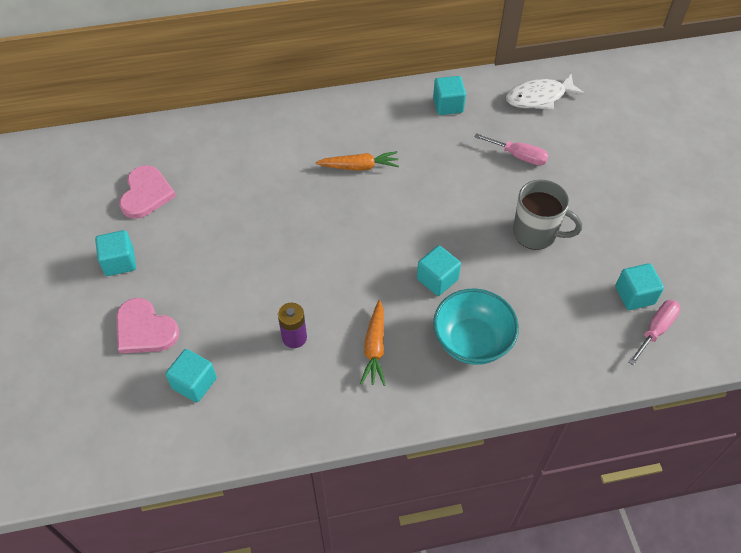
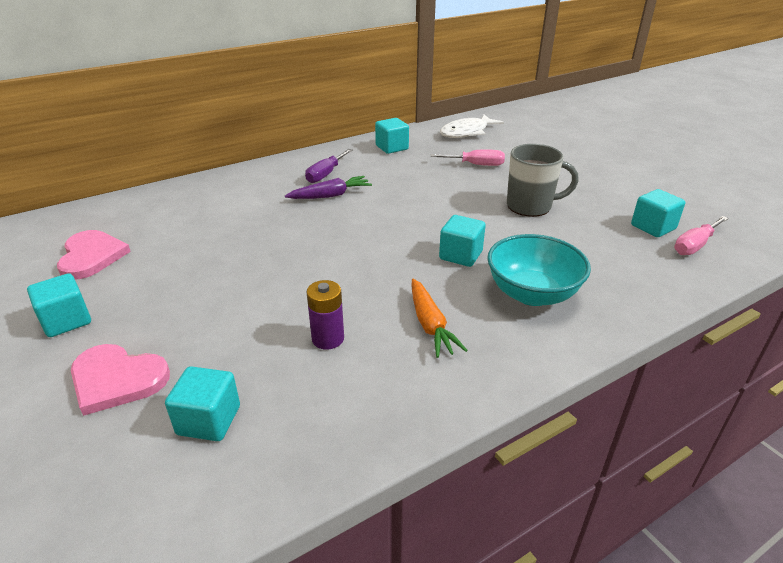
camera: 20 degrees left, 20 degrees down
(359, 167) = (330, 195): orange carrot -> purple carrot
(366, 133) = (325, 174): none -> purple screwdriver
(656, 330) = (694, 245): pink screwdriver -> pink screwdriver turned 150 degrees counterclockwise

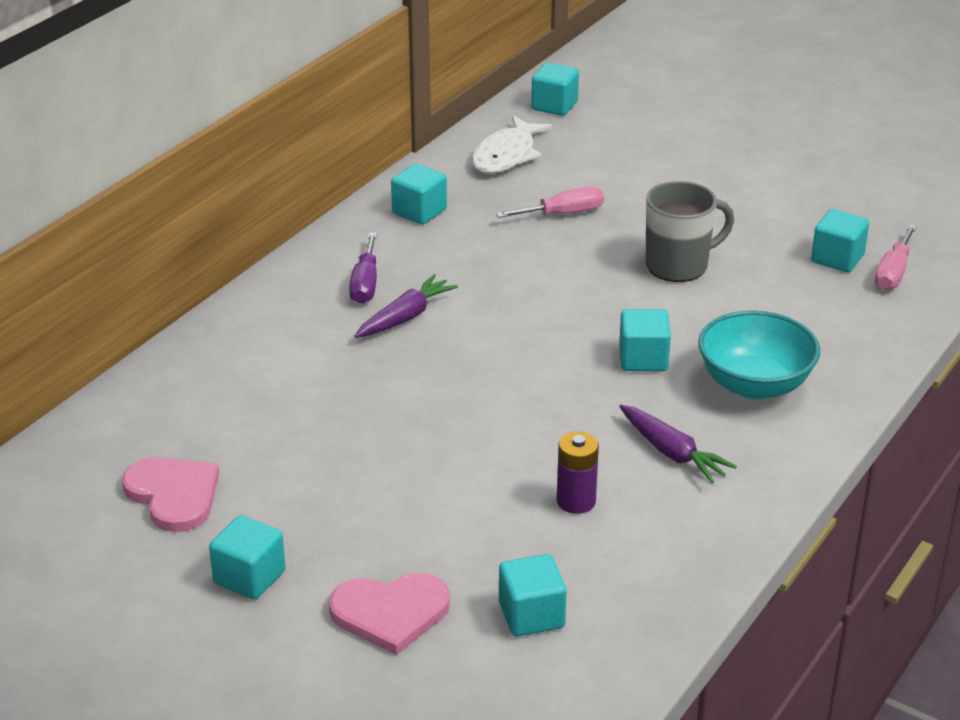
camera: 25 degrees left, 0 degrees up
(430, 324) = (672, 452): orange carrot -> purple carrot
(515, 116) = (554, 106): none -> turquoise cube

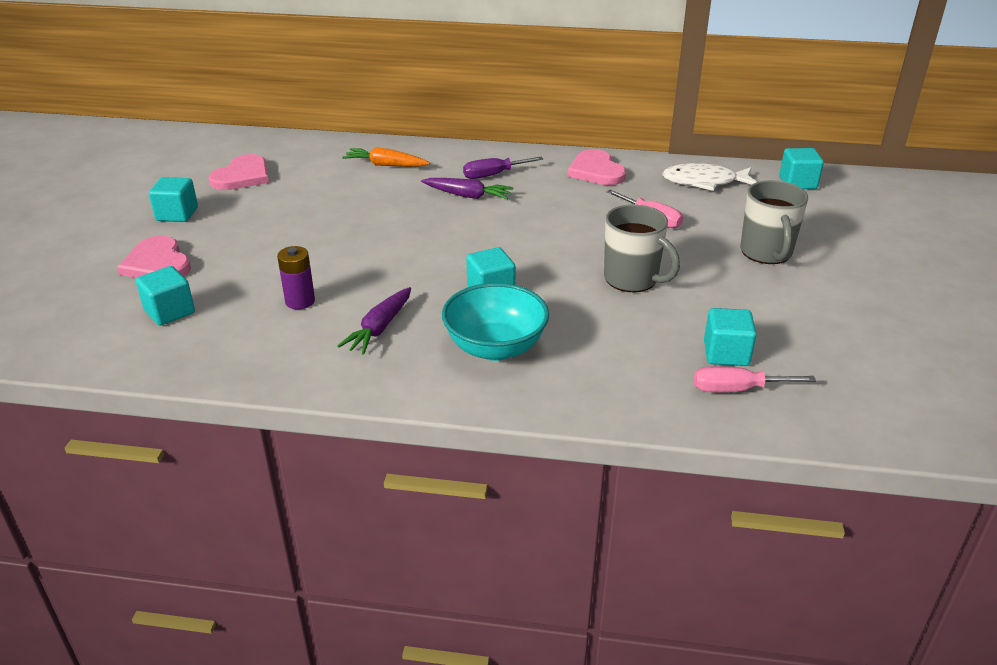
camera: 65 degrees right, 0 degrees up
(258, 359) = (386, 165): none -> orange carrot
(419, 211) = (596, 171): turquoise cube -> pink heart
(680, 175) = (766, 253): none -> grey mug

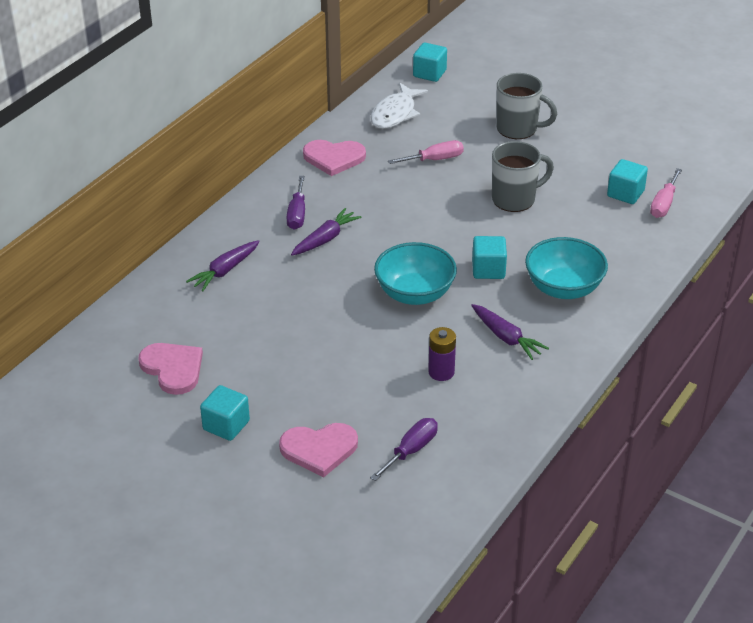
camera: 65 degrees left, 5 degrees up
(170, 312) = (411, 450): turquoise cube -> purple screwdriver
(386, 165) = (225, 271): orange carrot -> purple carrot
(417, 258) = (415, 294): none -> turquoise bowl

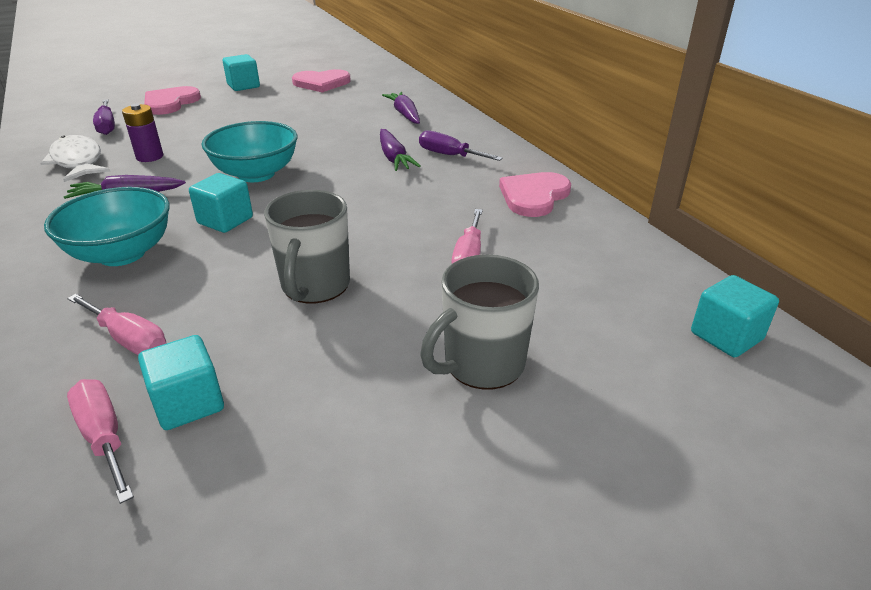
camera: 120 degrees right, 5 degrees down
(395, 113) = (610, 264): white fish -> white fish (78, 161)
(615, 235) = (129, 339): none -> pink screwdriver

